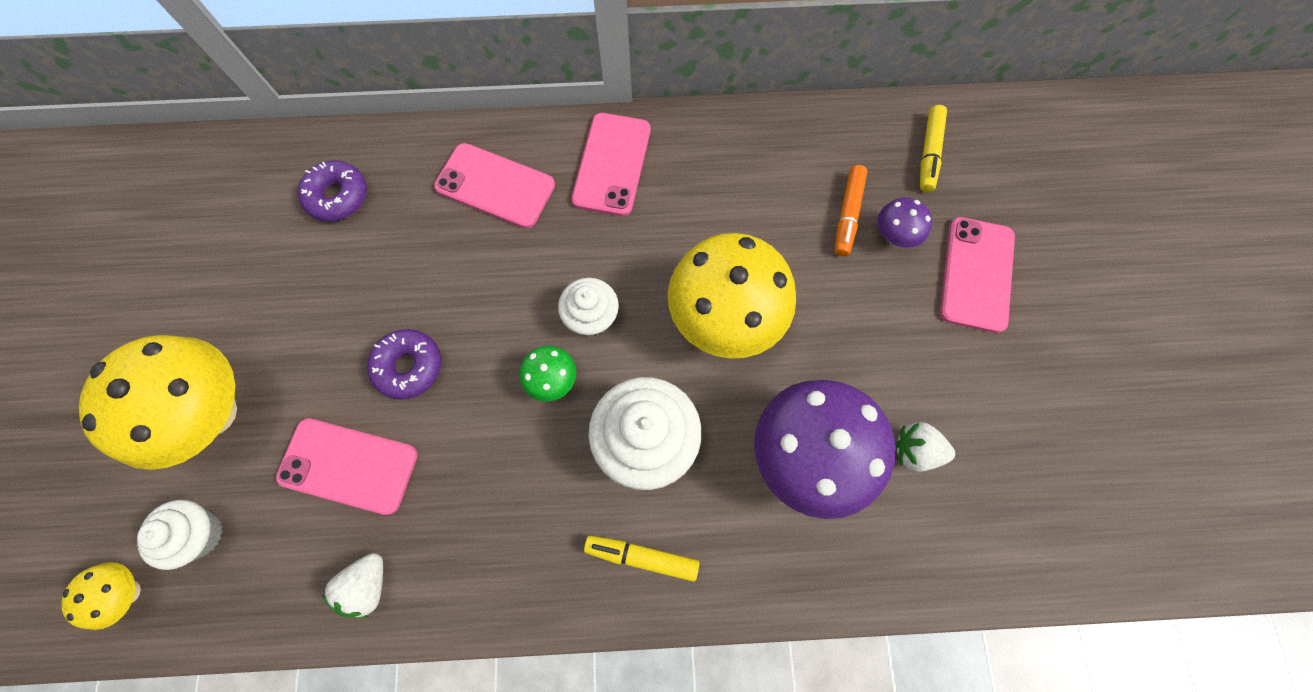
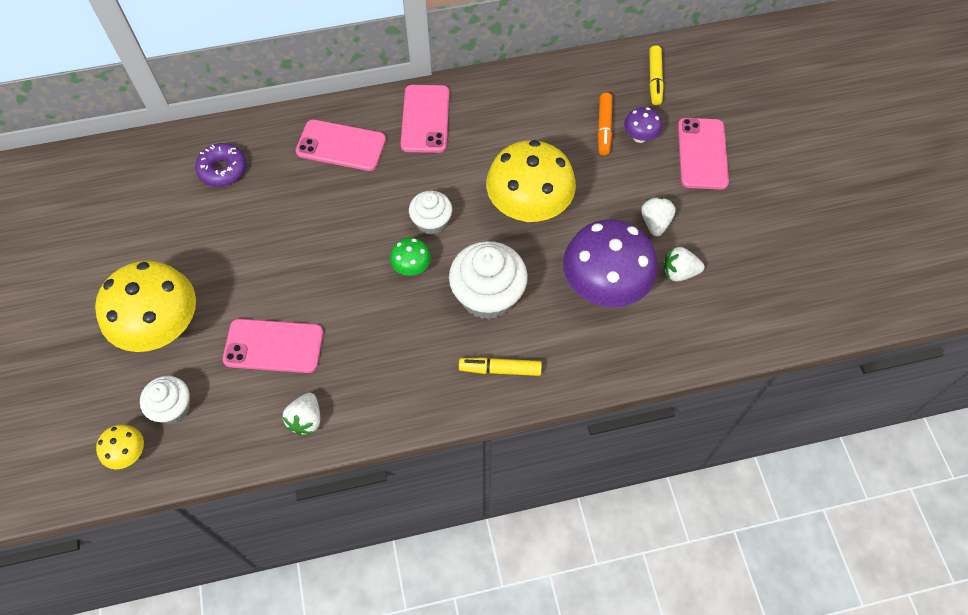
camera: 10 degrees left, 10 degrees down
(409, 366) = (303, 275): purple donut -> none
(894, 368) = (655, 223): none -> white strawberry

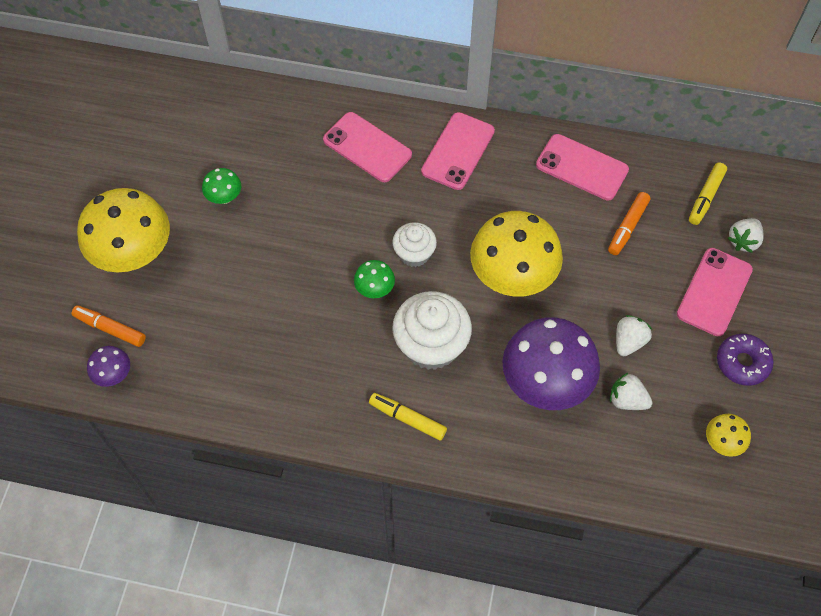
camera: 25 degrees right, 0 degrees up
(129, 453) = (57, 353): yellow mushroom -> yellow mushroom (722, 442)
(173, 407) = (110, 329): white cupcake -> orange marker
(223, 169) = (251, 129): purple donut -> purple donut (742, 363)
(227, 241) = (224, 197): none -> green mushroom
(274, 346) = (219, 311): pink phone -> pink phone (582, 167)
(306, 419) = (215, 389): white strawberry -> white strawberry (743, 241)
(640, 137) = (659, 250): purple mushroom -> purple mushroom (114, 375)

